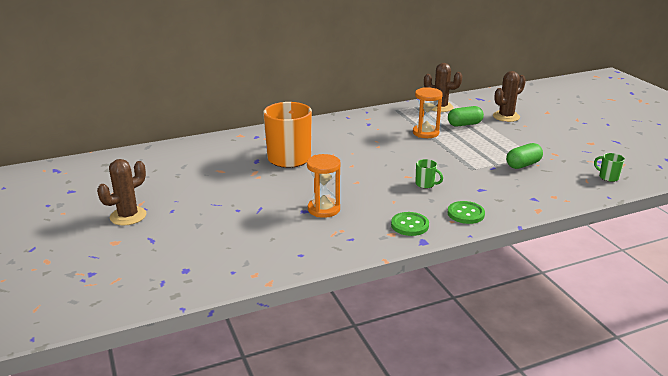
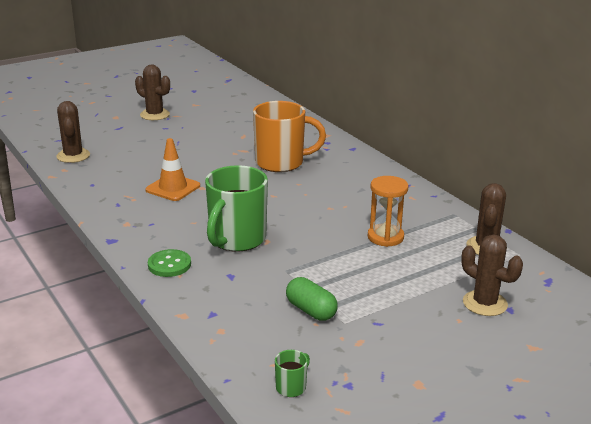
camera: 80 degrees right, 0 degrees up
(218, 269) = (73, 156): none -> brown cactus
(324, 209) = (173, 188): orange hourglass -> orange traffic cone
(409, 225) = (143, 232): green button -> none
(425, 184) = (236, 239): green mug -> green mug, size x2.42
(464, 124) = (431, 266): green capsule -> none

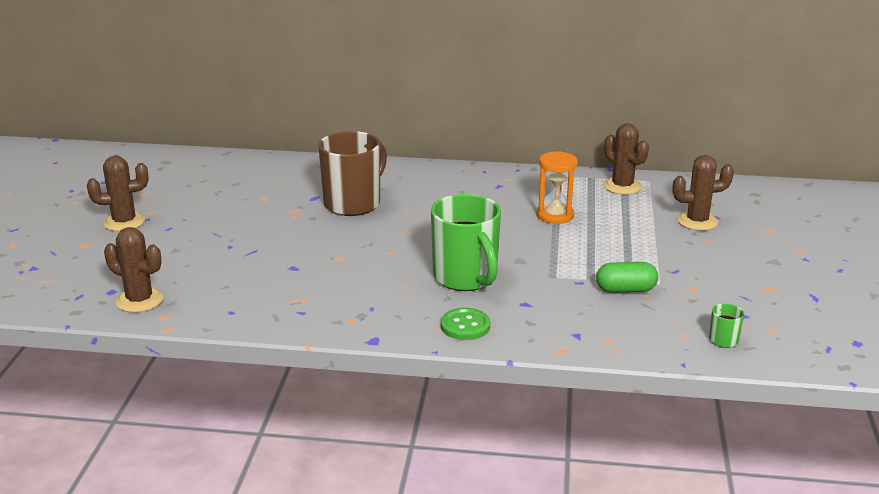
camera: 50 degrees left, 0 degrees up
(173, 188) = (315, 272): orange traffic cone -> none
(281, 163) = (353, 203): orange mug -> brown mug

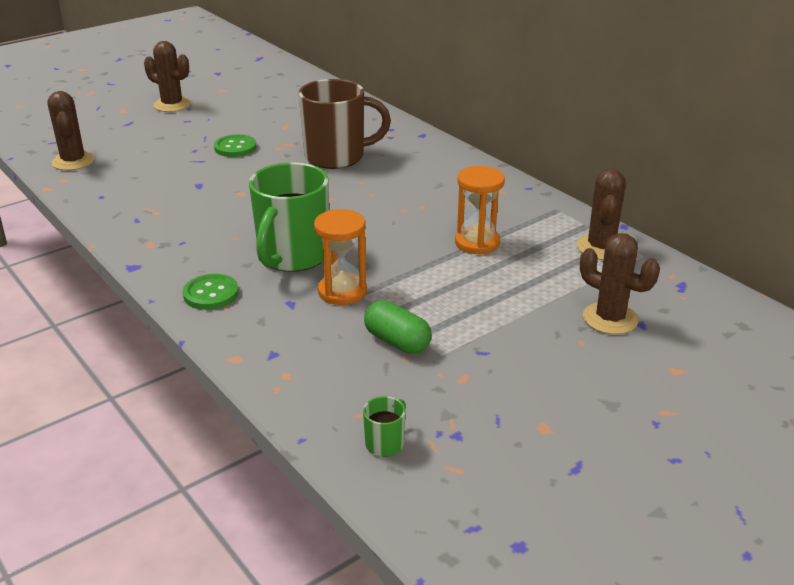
camera: 45 degrees right, 5 degrees up
(260, 230) = (235, 147): none -> green button
(540, 281) = (342, 291): none -> orange hourglass

